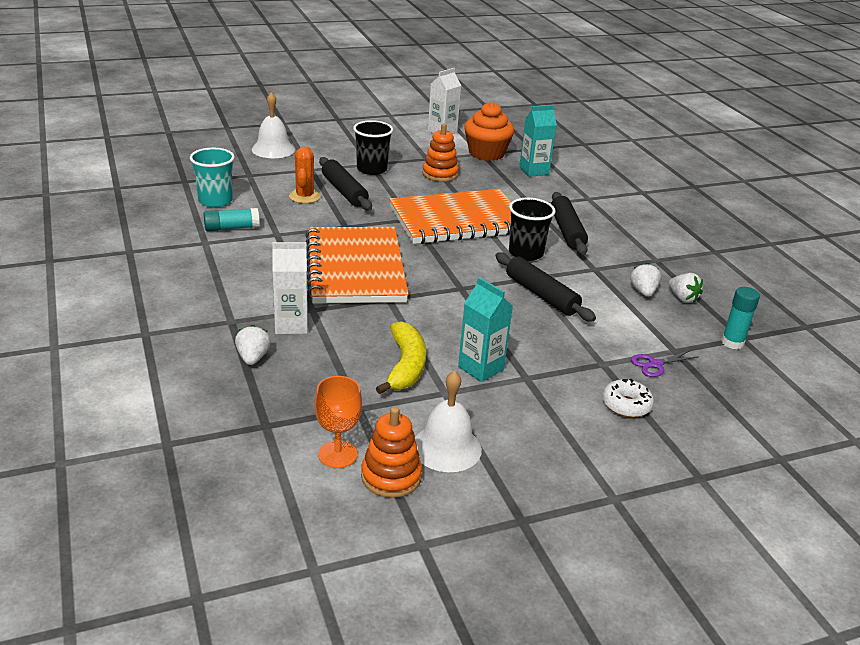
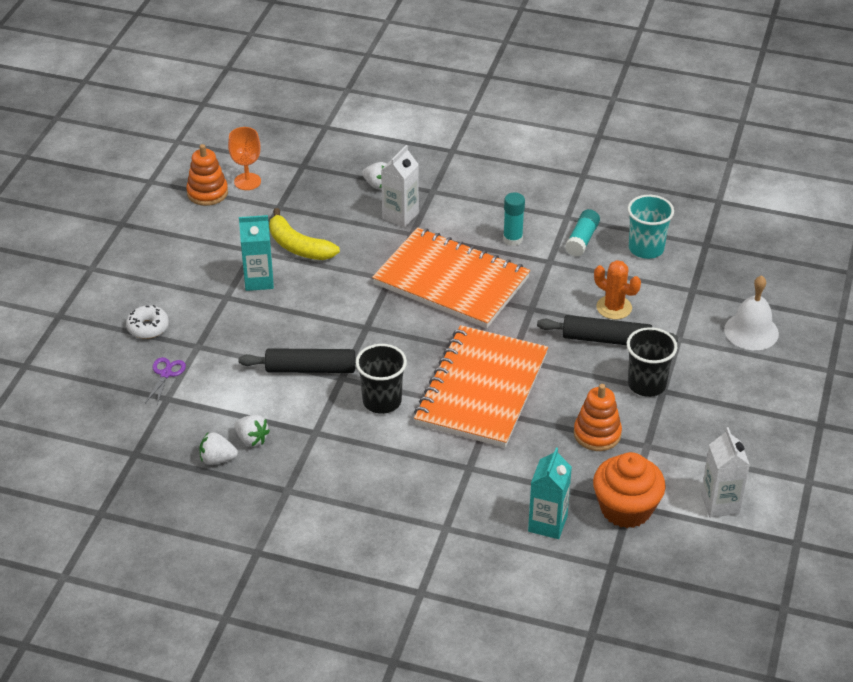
camera: 130 degrees right, 10 degrees up
(446, 448) = (205, 225): white bell -> none
(567, 231) = (395, 459): black rolling pin -> none
(732, 343) = (137, 442): turquoise glue stick -> turquoise glue stick (512, 239)

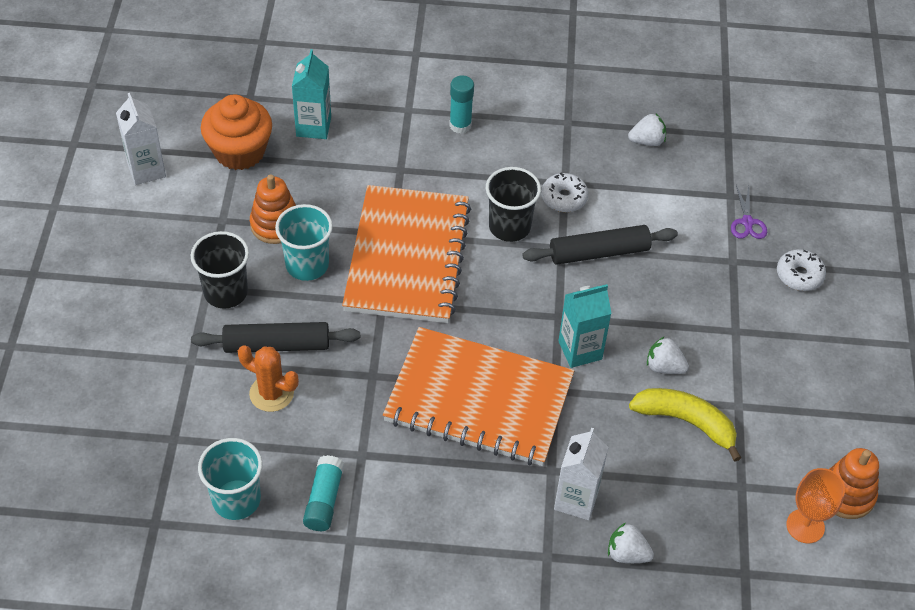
camera: 165 degrees right, 10 degrees up
(252, 439) = (624, 165): white strawberry -> white strawberry (664, 367)
(259, 280) = (709, 360): turquoise carton -> turquoise carton (580, 350)
(322, 418) = (564, 198): none -> white donut
(512, 239) = (416, 484): turquoise glue stick -> turquoise glue stick (460, 125)
(572, 396) = (307, 265): none -> turquoise cup
(751, 331) = (101, 386): white bell -> none

